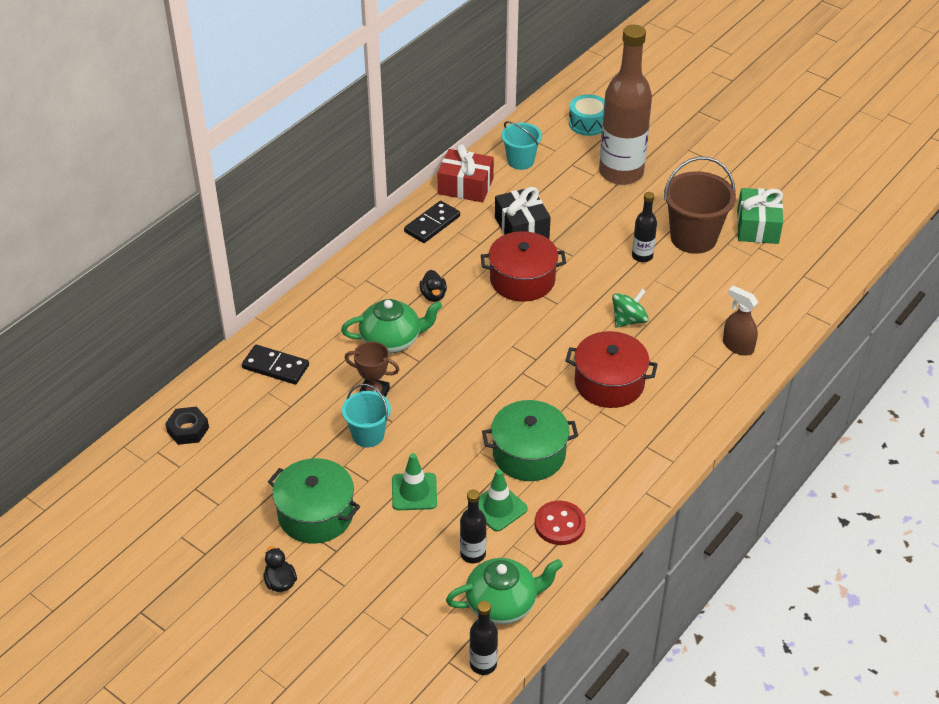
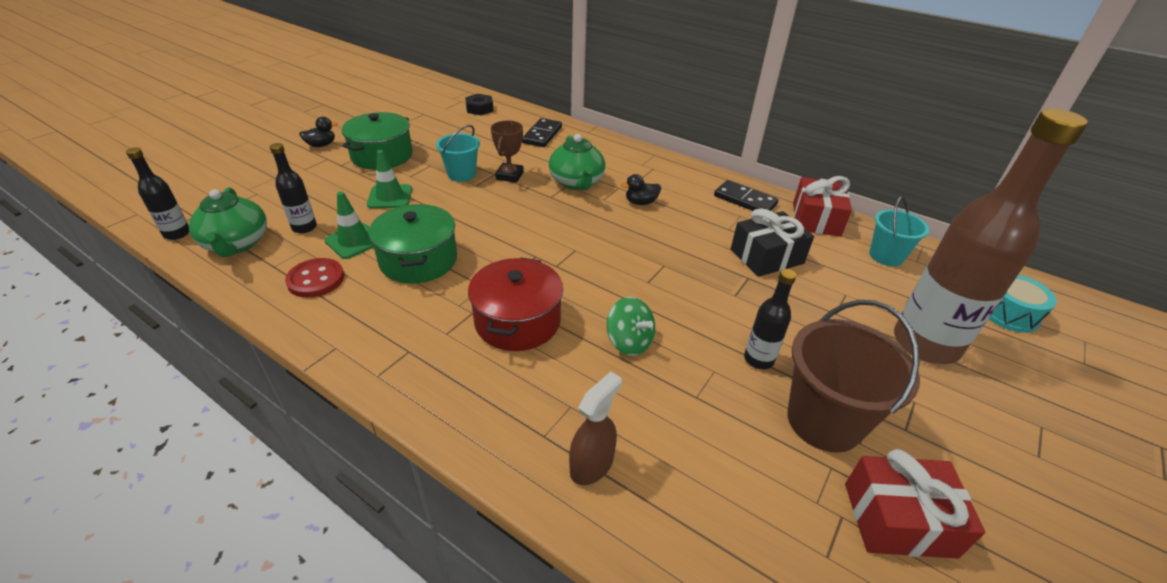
camera: 85 degrees right, 5 degrees down
(522, 280) = (679, 257): red pot -> none
(757, 226) = (898, 519): green gift -> red gift

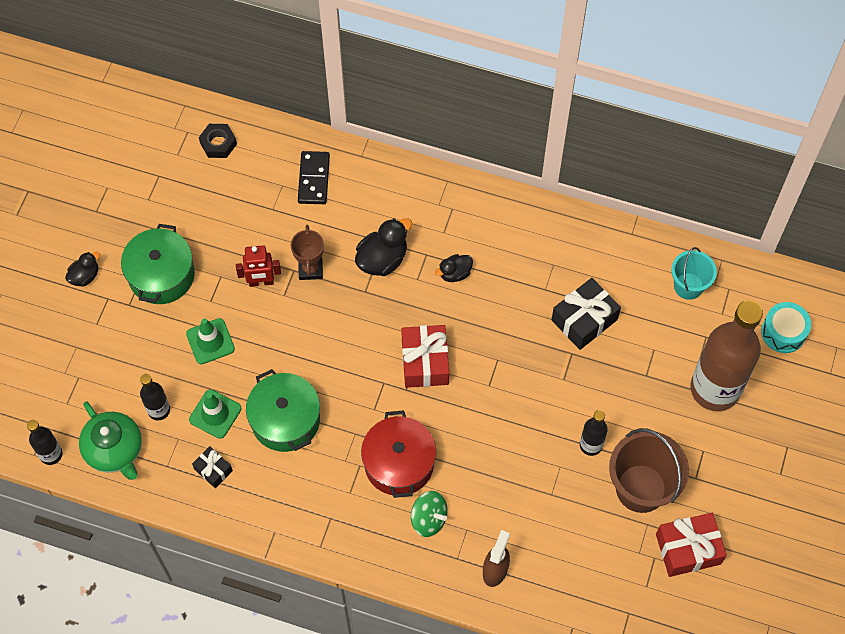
camera: 15 degrees left, 25 degrees up
(316, 279) = (213, 470): red button -> black gift
(461, 174) = (261, 282): turquoise bucket -> red robot
(577, 182) = (382, 259): green teapot -> black duck
(629, 342) = (491, 457): green spinning top -> green spinning top (429, 519)
(745, 200) = (554, 237): black domino -> none
(816, 219) = (624, 248): red gift -> red gift (425, 362)

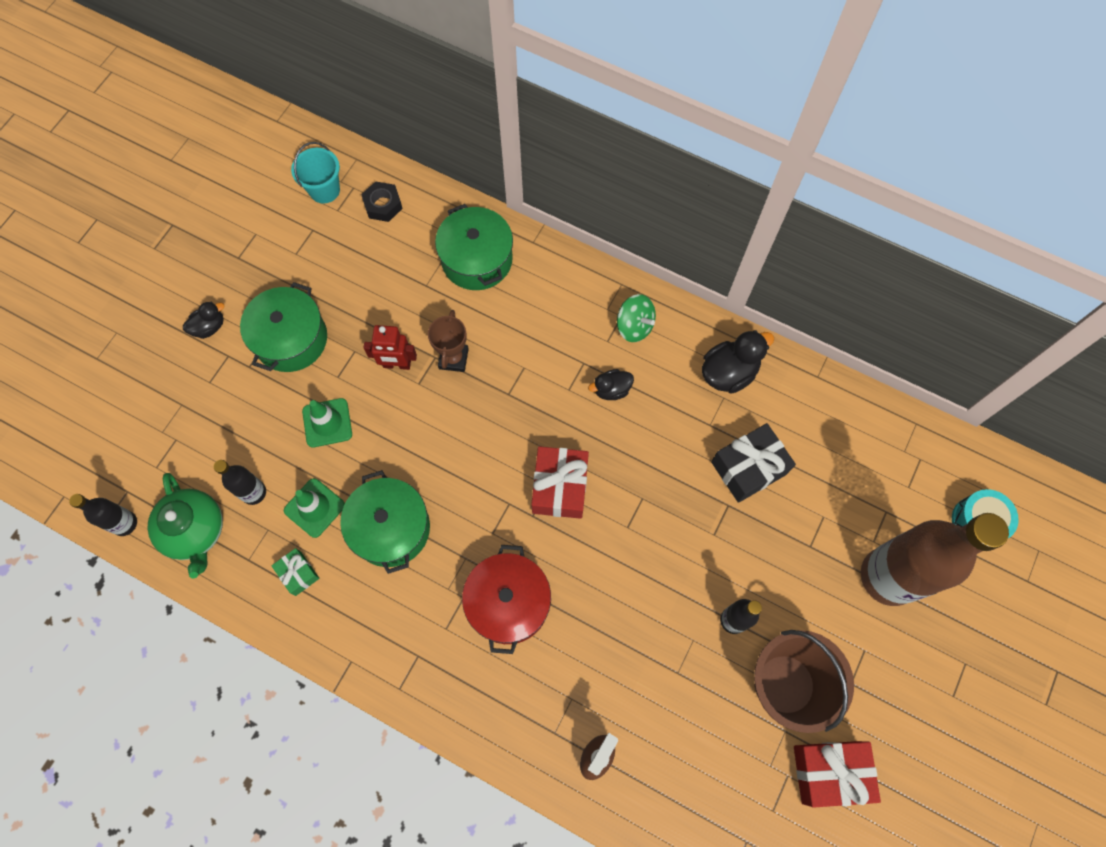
camera: 10 degrees right, 5 degrees up
(213, 470) = (298, 573): black gift -> green gift
(314, 179) = (477, 259): black domino -> green pot
(382, 259) = (534, 361): black duck -> black duck (728, 372)
(429, 519) = (530, 677): green spinning top -> green spinning top (634, 326)
(688, 286) = (874, 448): turquoise bucket -> turquoise bucket (324, 190)

